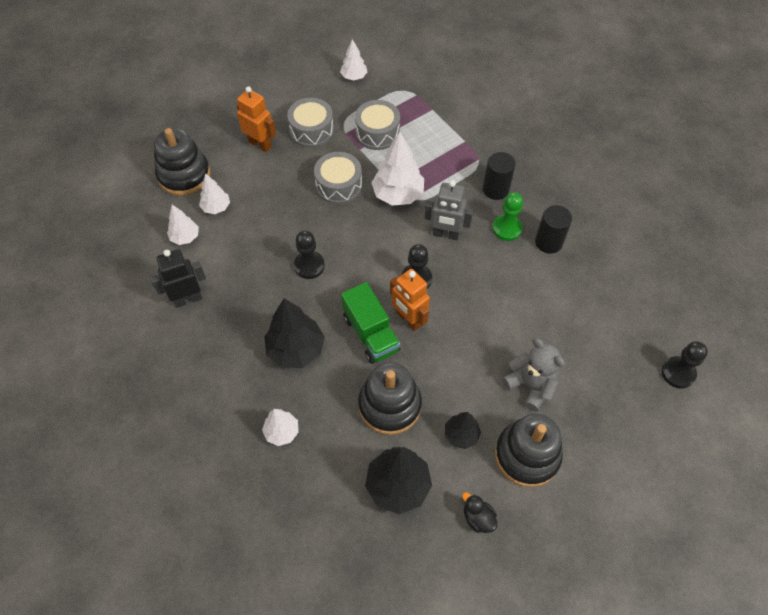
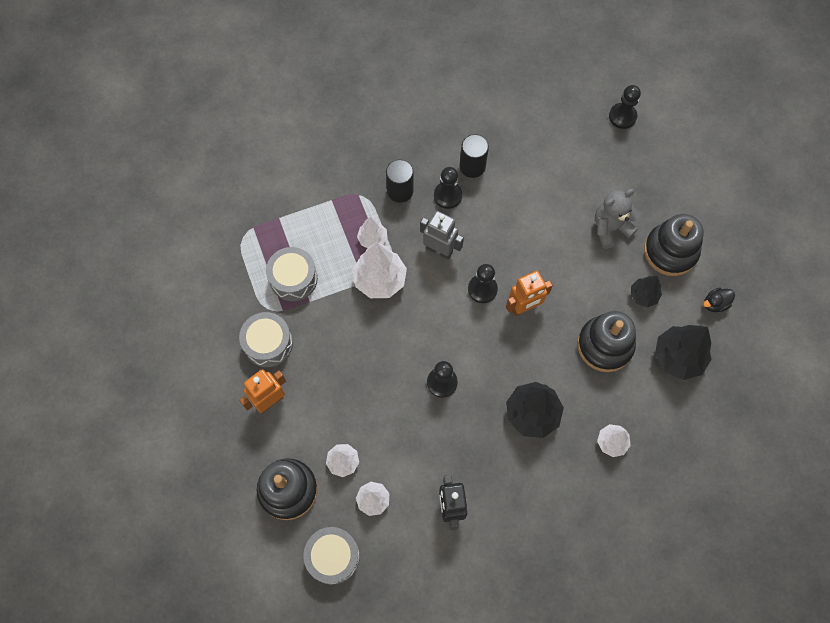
camera: 75 degrees left, 10 degrees up
(339, 185) = (351, 333): grey drum -> grey drum (333, 556)
(354, 77) = (204, 283): white tree -> white tree (372, 239)
(371, 333) = (530, 344): green truck -> none
(445, 234) = (439, 250): grey robot -> grey robot turned 90 degrees counterclockwise
(507, 228) = (447, 195): green pawn -> black pawn

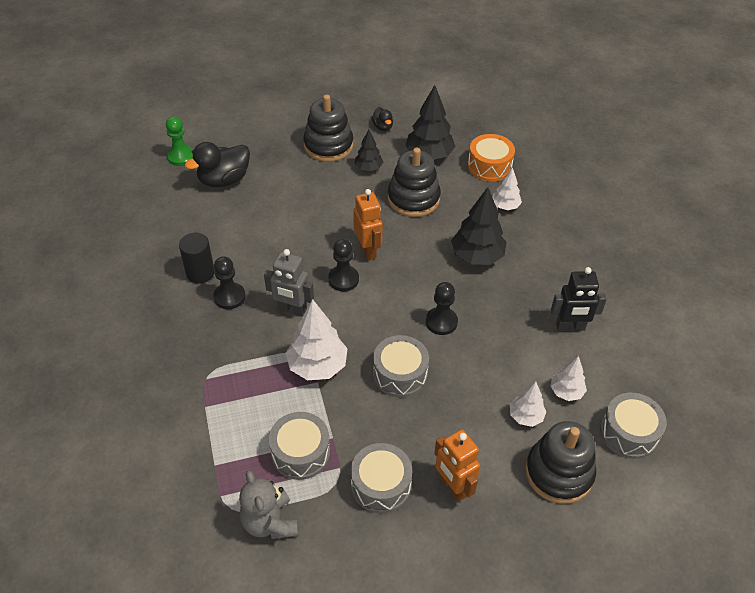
camera: 85 degrees left, 20 degrees down
(372, 239) = (266, 369): white tree -> none
(378, 349) = (400, 374): none -> grey drum
(400, 191) = (212, 338): black cylinder -> none
(439, 250) = (292, 310): grey robot -> grey robot turned 105 degrees counterclockwise
(597, 161) = (224, 180): none -> black duck
(610, 228) = (297, 180): grey teddy bear -> grey teddy bear (270, 522)
(622, 116) = (181, 156): black pawn -> green pawn
(673, 424) = (489, 166): none -> orange drum

